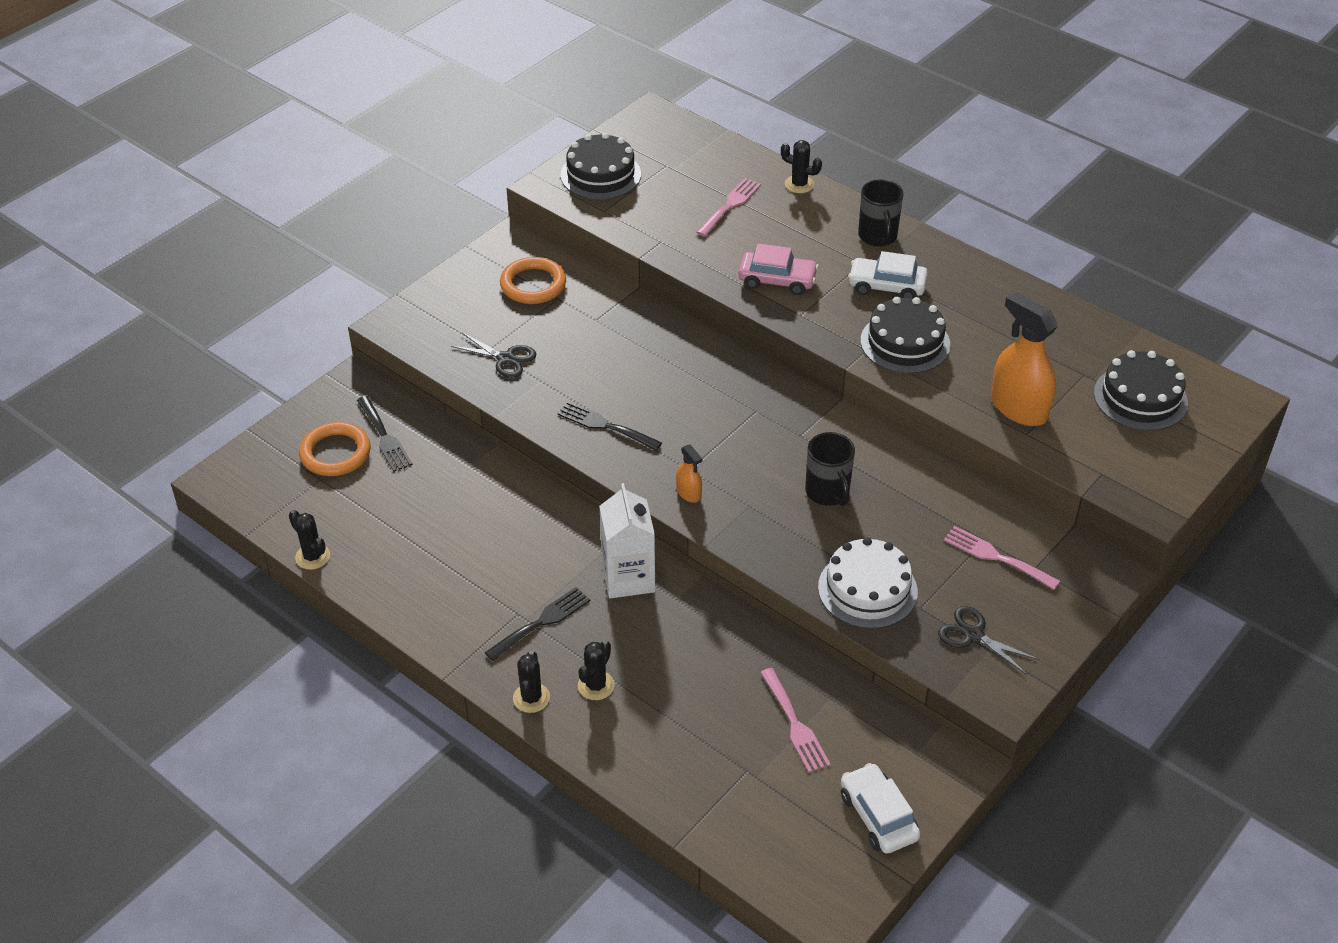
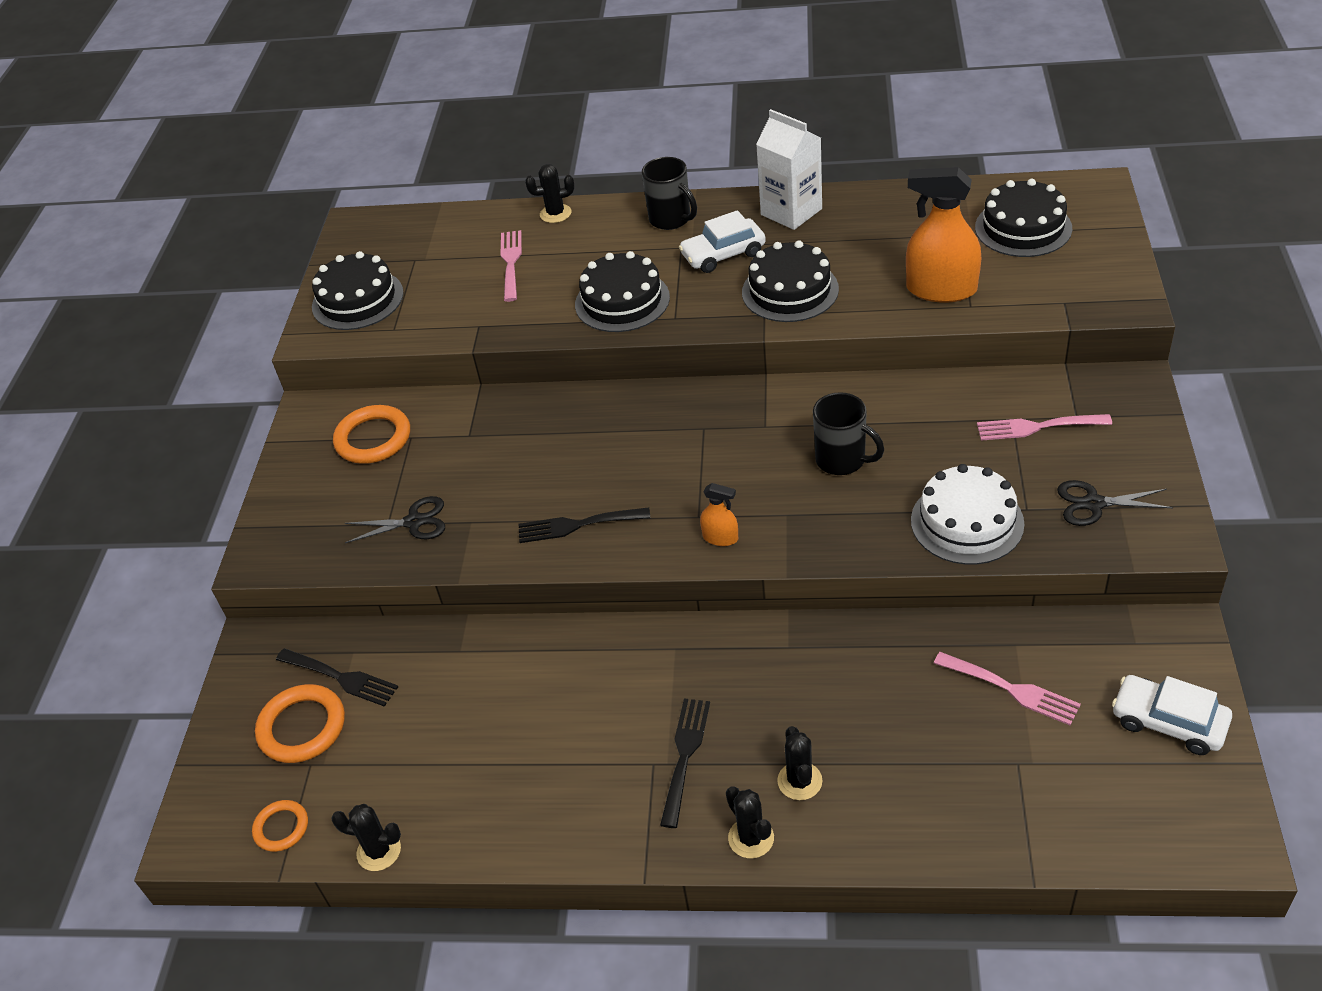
camera: 30 degrees left, 0 degrees up
(272, 506) = (281, 828): none -> orange ring
(628, 578) = (723, 657): white carton -> white carton (791, 212)
(777, 280) = (622, 301): pink car -> black cake

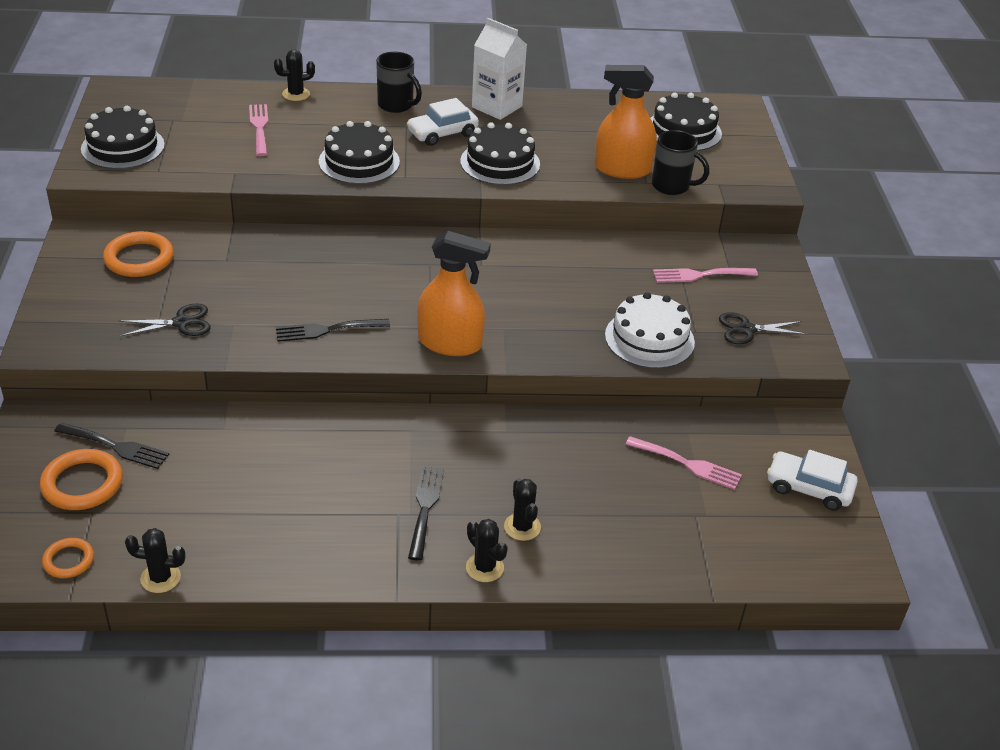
camera: 15 degrees left, 5 degrees down
(720, 537) = (450, 343): orange spray bottle -> orange spray bottle, size x2.10
(842, 460) = (546, 292): black mug -> black mug (672, 186)

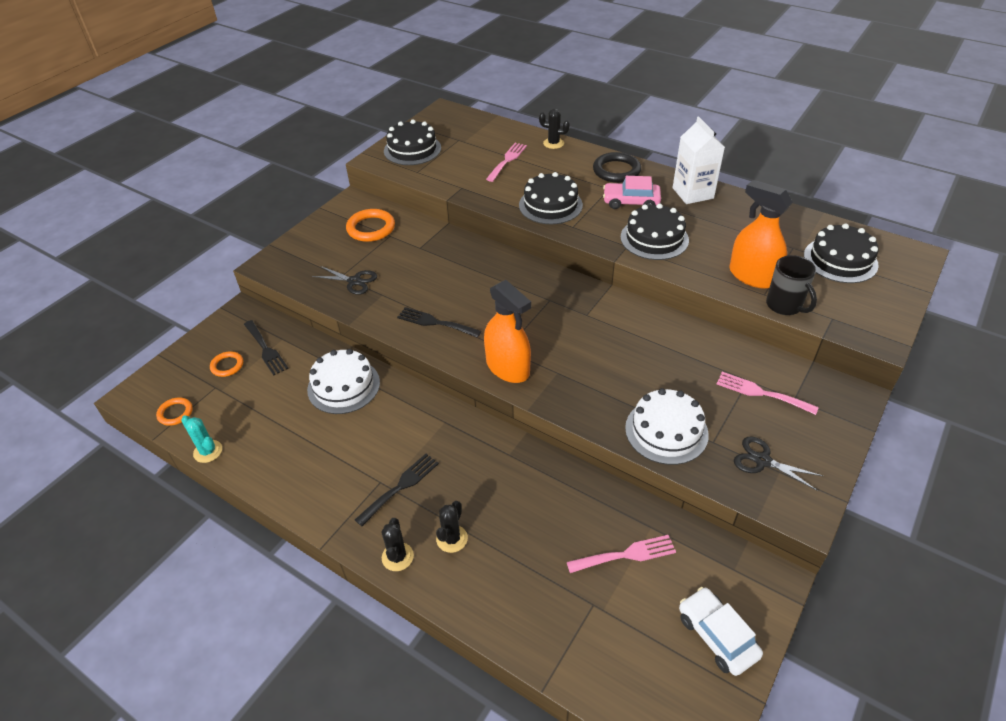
camera: 40 degrees right, 5 degrees up
(82, 484) = (227, 366): orange ring -> orange ring, size x0.59
(160, 578) = (208, 451): black cactus -> turquoise cactus
(260, 444) = (343, 386): none -> white cake
(396, 105) = (616, 171): black mug -> black ring
(442, 133) = (631, 202): white car -> pink car
(688, 464) = (626, 555): pink fork -> pink fork turned 75 degrees counterclockwise

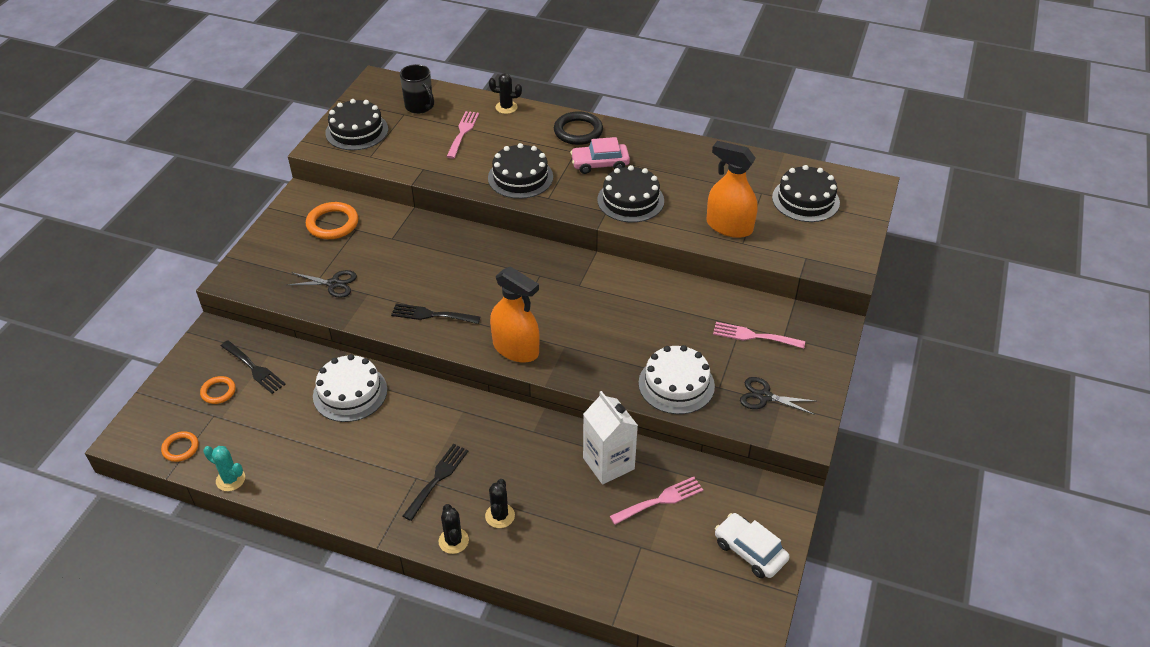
camera: 15 degrees left, 0 degrees up
(693, 193) = (658, 147): white carton -> white carton (608, 463)
(785, 306) = (762, 251): black mug -> black mug (420, 107)

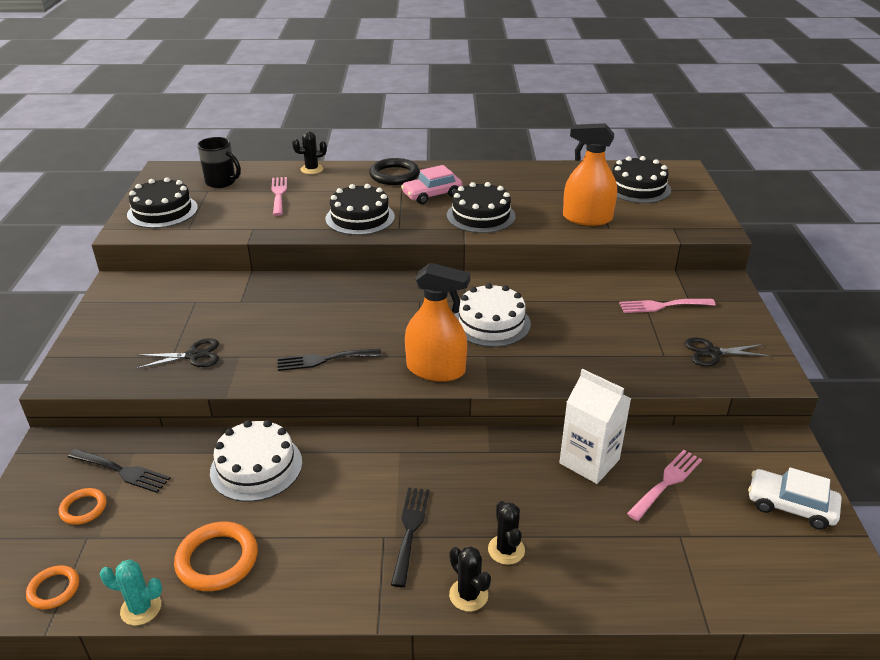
camera: 20 degrees left, 10 degrees down
(332, 224) = (166, 302): orange ring -> orange ring (217, 560)
(676, 384) = (621, 362): white cake -> white cake (491, 323)

